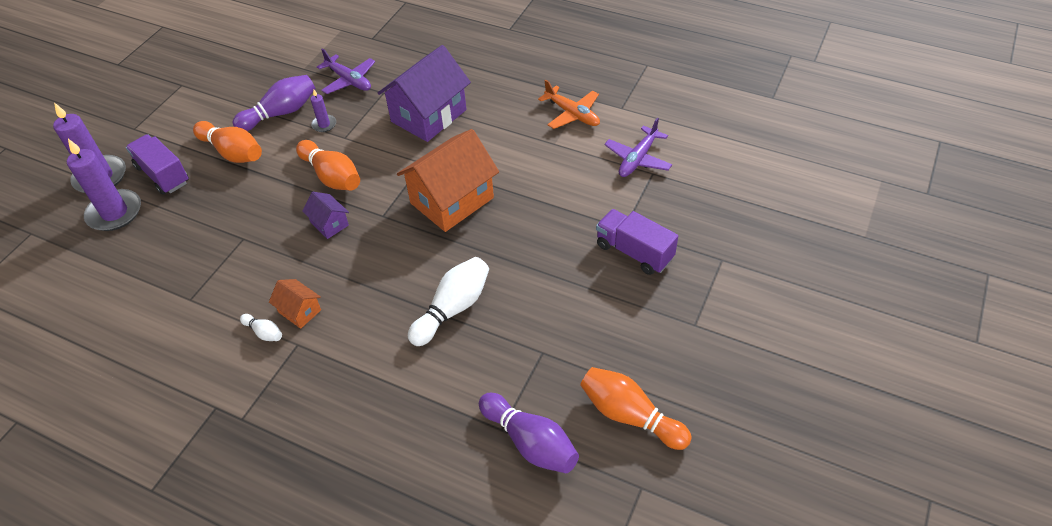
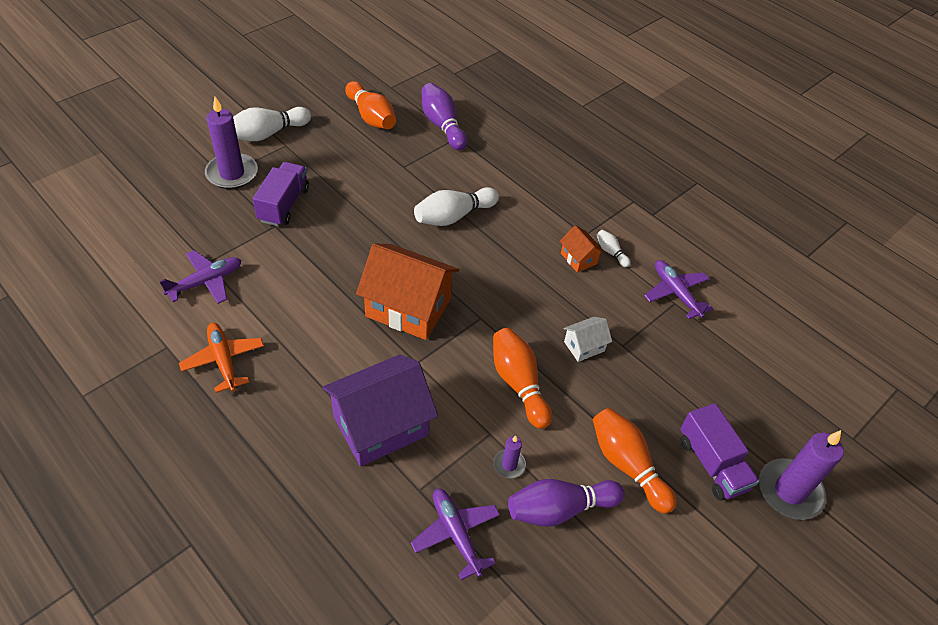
camera: 165 degrees left, 0 degrees up
(114, 213) = (762, 429): purple candle -> purple candle (232, 173)
(188, 311) = (675, 293): none -> purple plane
(280, 225) = (584, 346): none -> white house
(329, 224) = (534, 329): purple house -> none
(452, 200) = (408, 308): orange house -> orange house turned 45 degrees clockwise
(634, 252) = (284, 205): purple truck -> purple truck turned 135 degrees counterclockwise
(728, 332) = (267, 134): none -> white bowling pin

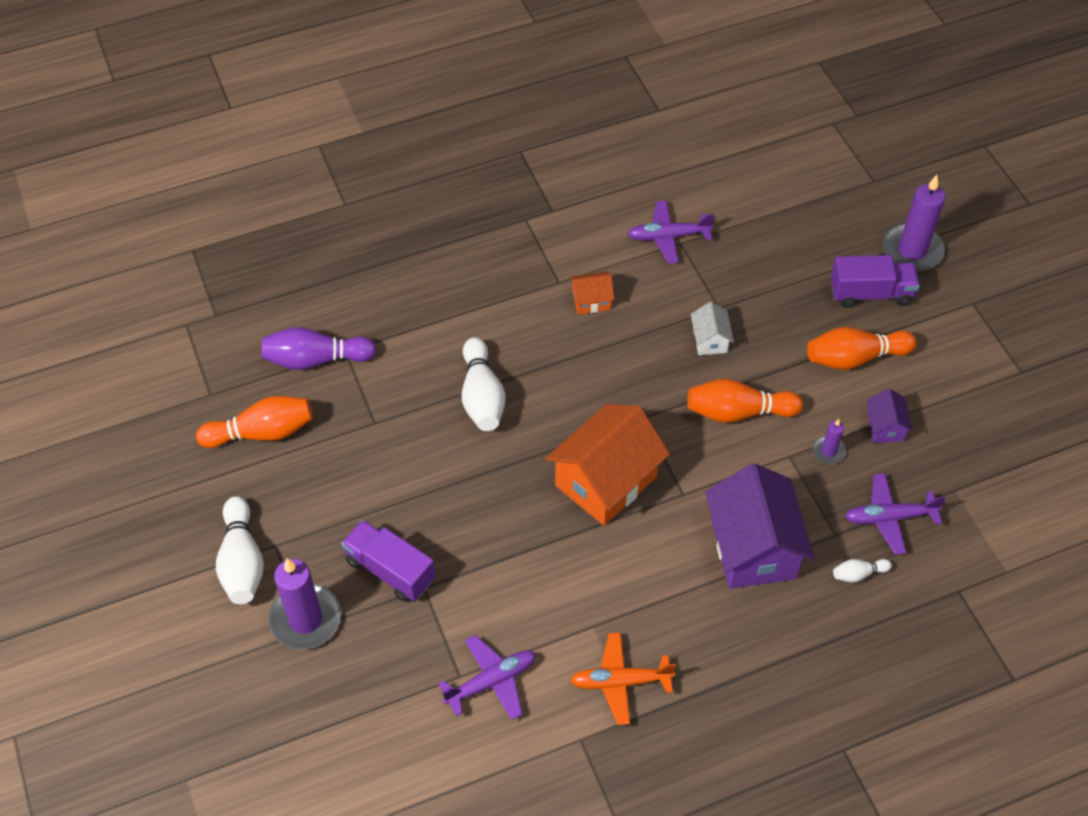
camera: 65 degrees left, 5 degrees up
(206, 282) = (492, 681): purple plane -> purple plane turned 75 degrees clockwise
(560, 509) = (885, 427): purple bowling pin -> purple house
(611, 252) = (593, 269): white bowling pin -> white bowling pin (858, 574)

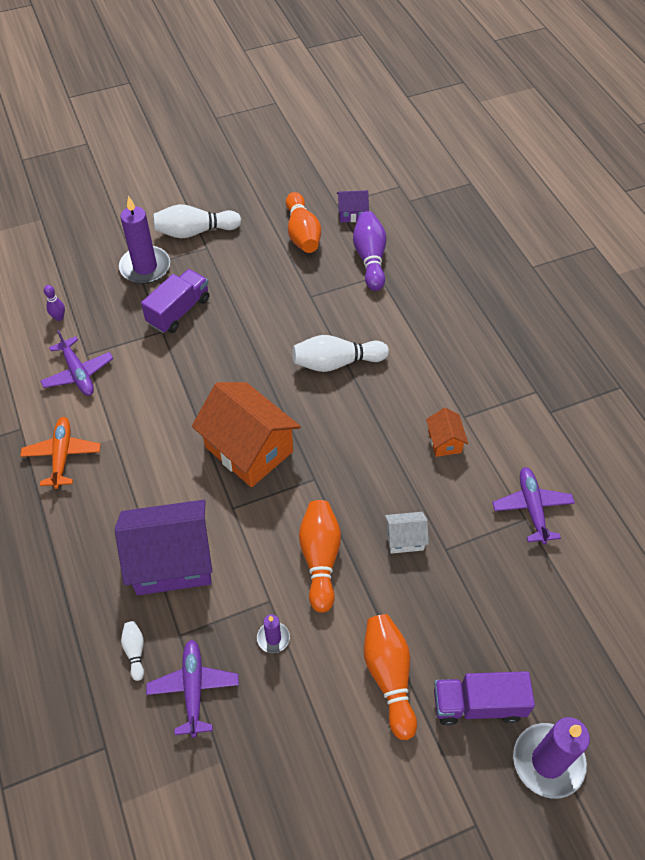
camera: 90 degrees right, 0 degrees up
(392, 721) = (59, 317): none -> purple bowling pin
(870, 293) = (478, 704): purple truck -> purple truck turned 90 degrees clockwise
(885, 427) = (301, 698): purple house -> purple house (352, 214)

